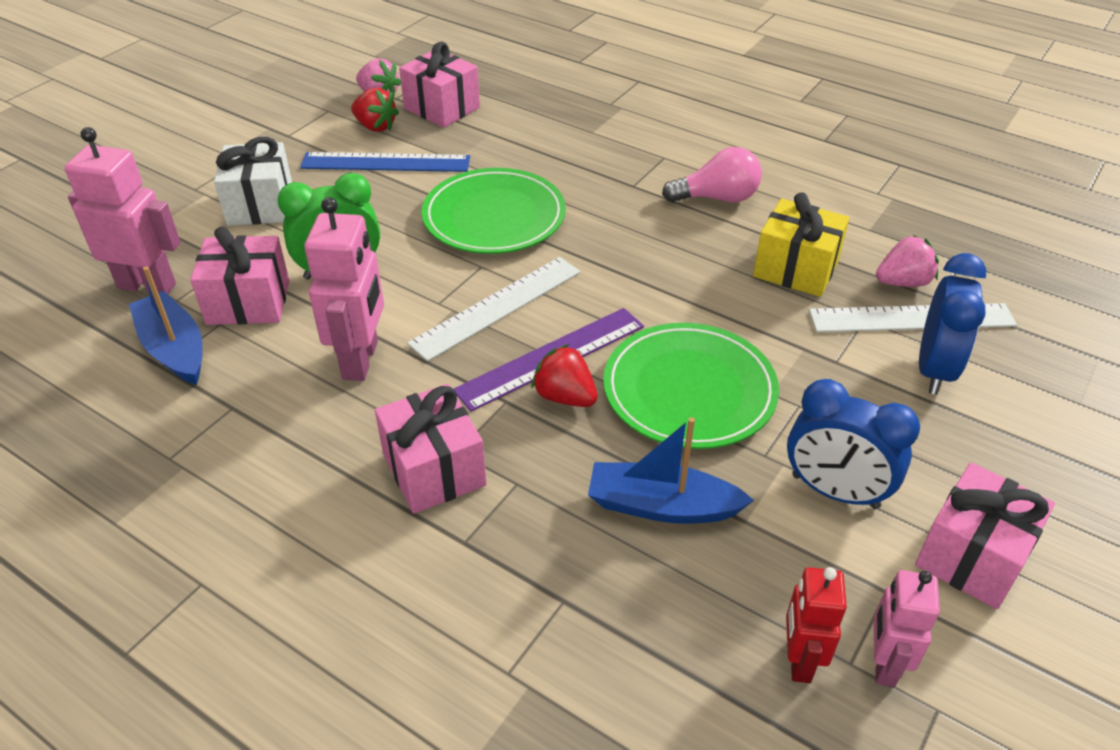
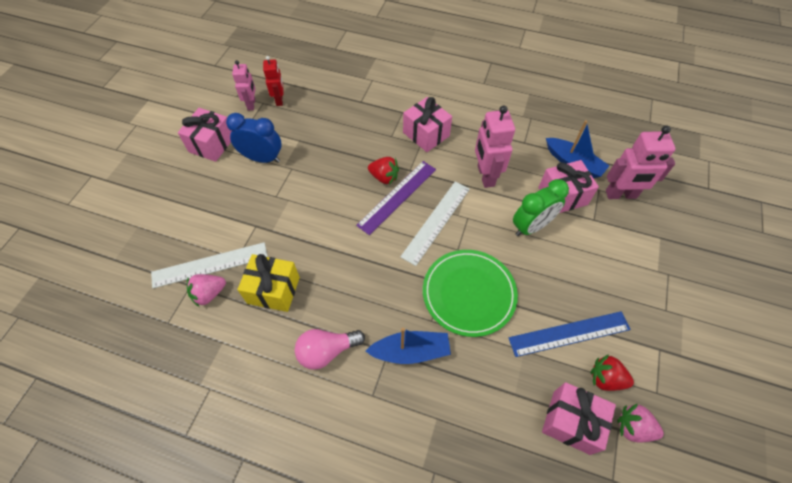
camera: 165 degrees right, 15 degrees up
(260, 205) = (616, 269): white gift -> none
(662, 506) = (332, 139): blue boat -> blue boat (410, 351)
(689, 390) = (327, 193): green plate -> none
(934, 369) = (205, 231): blue clock -> none

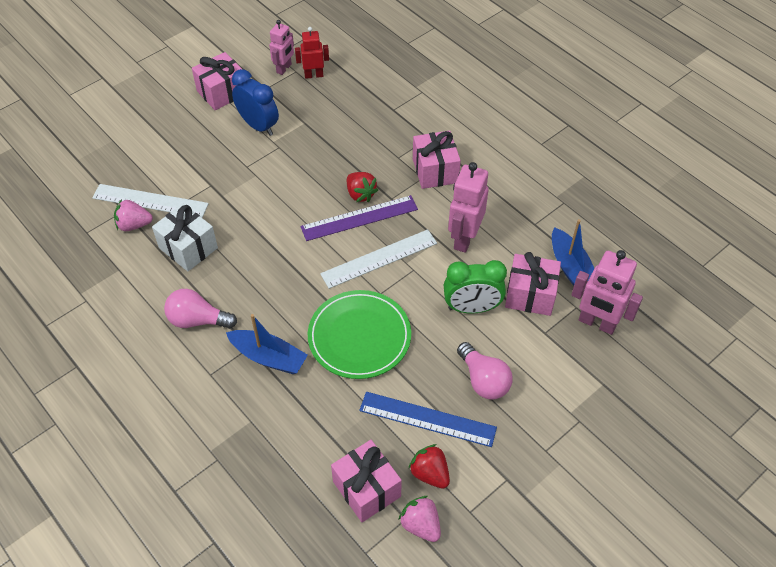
camera: 30 degrees right, 5 degrees down
(273, 290) = (188, 248): yellow gift -> white gift
(279, 100) = (314, 75): red robot -> red robot turned 120 degrees counterclockwise
(583, 279) = (483, 380): none -> pink light bulb

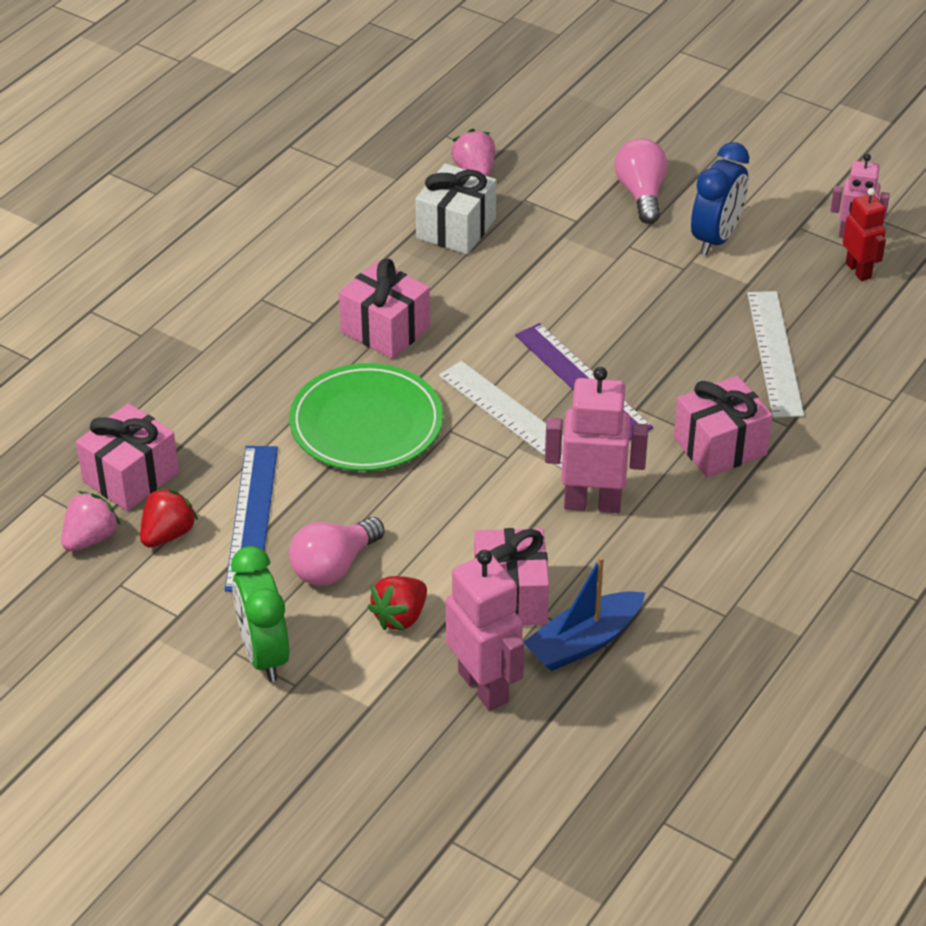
camera: 75 degrees right, 10 degrees down
(150, 201) = (522, 174): white ruler -> white ruler (774, 353)
(198, 320) = (341, 267): pink light bulb -> pink light bulb (641, 194)
(222, 92) = (764, 186): pink gift -> pink gift (385, 330)
(268, 357) = (304, 344): blue boat -> none
(360, 194) = (630, 372): red strawberry -> red strawberry (400, 617)
(472, 308) = (459, 533): green clock -> green clock (263, 654)
(597, 323) = (484, 686): pink robot -> pink robot turned 135 degrees clockwise

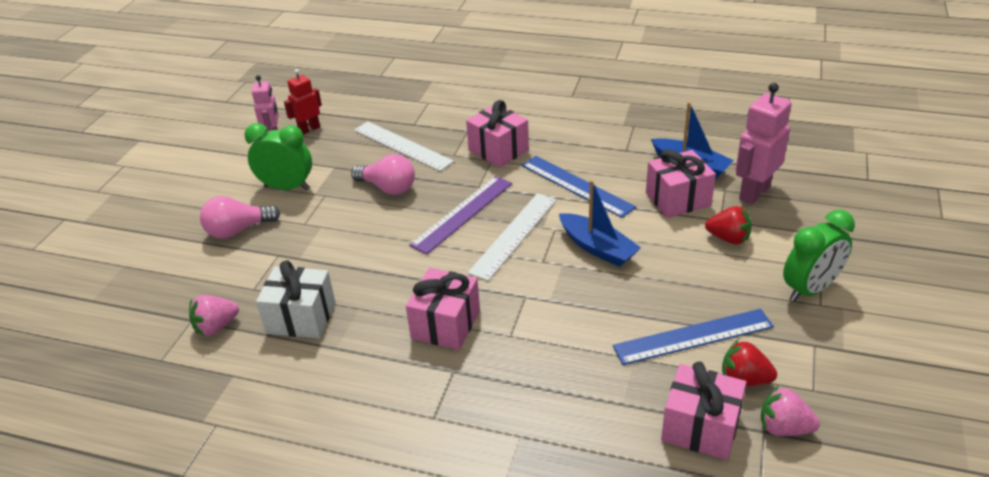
camera: 105 degrees left, 5 degrees down
(334, 566) = (708, 280): pink light bulb -> pink light bulb (388, 188)
(366, 423) = (559, 304): green plate -> none
(448, 485) = (597, 248): none -> blue boat
(592, 503) = (576, 186): pink robot -> blue ruler
(716, 238) = (287, 187): blue clock -> green clock
(774, 353) = (402, 146): white ruler -> white ruler turned 60 degrees clockwise

